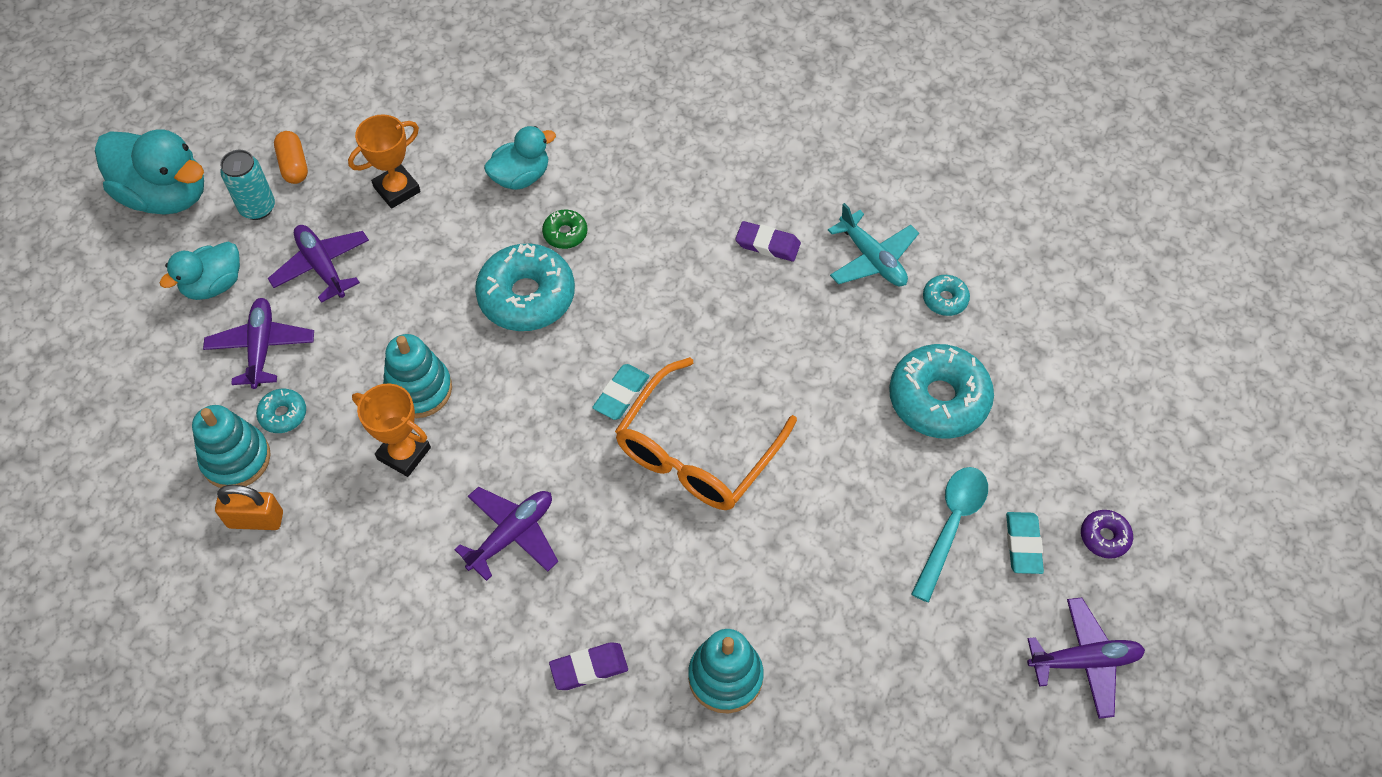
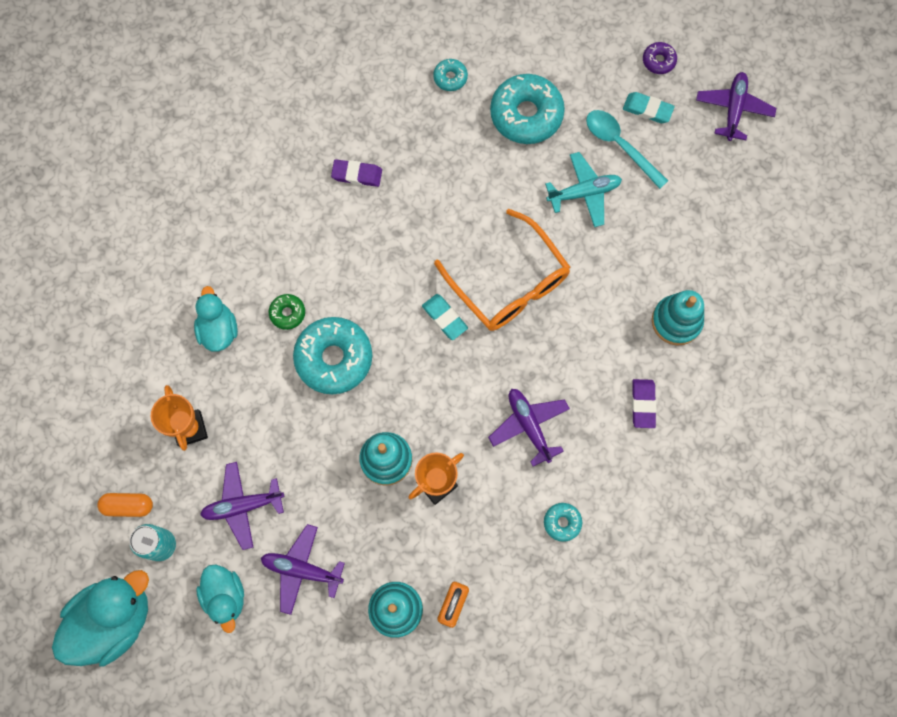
camera: 70 degrees left, 15 degrees up
(283, 414) = (370, 565): turquoise donut -> turquoise donut (562, 522)
(767, 244) = (357, 175): purple eraser -> purple eraser turned 60 degrees clockwise
(872, 259) = (398, 110): turquoise plane -> turquoise plane (584, 193)

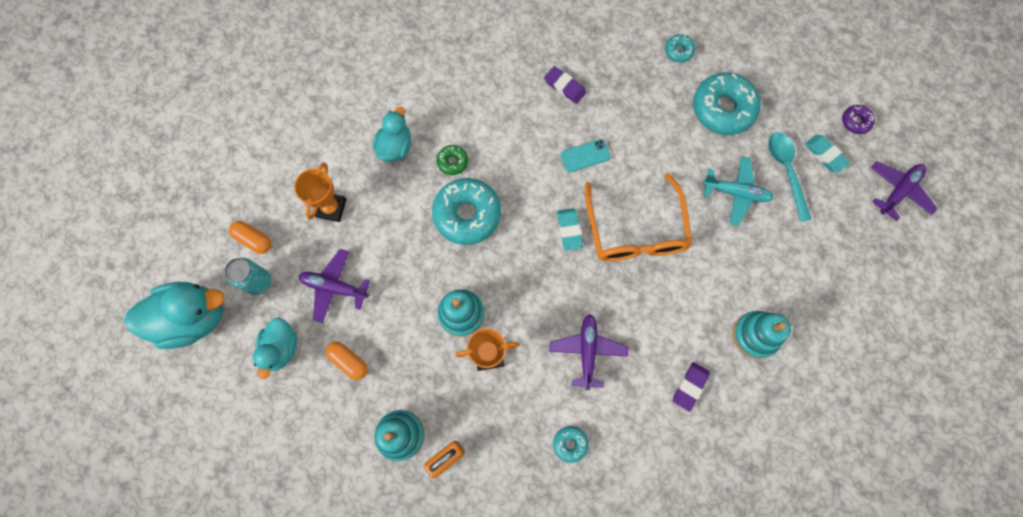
camera: 30 degrees right, 0 degrees up
(302, 570) = (348, 361): purple plane -> orange capsule
(418, 235) = (585, 156): none -> turquoise phone

